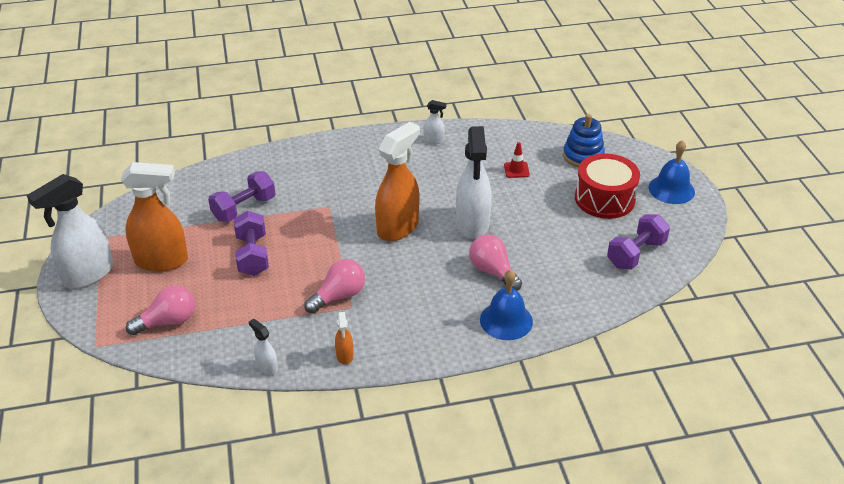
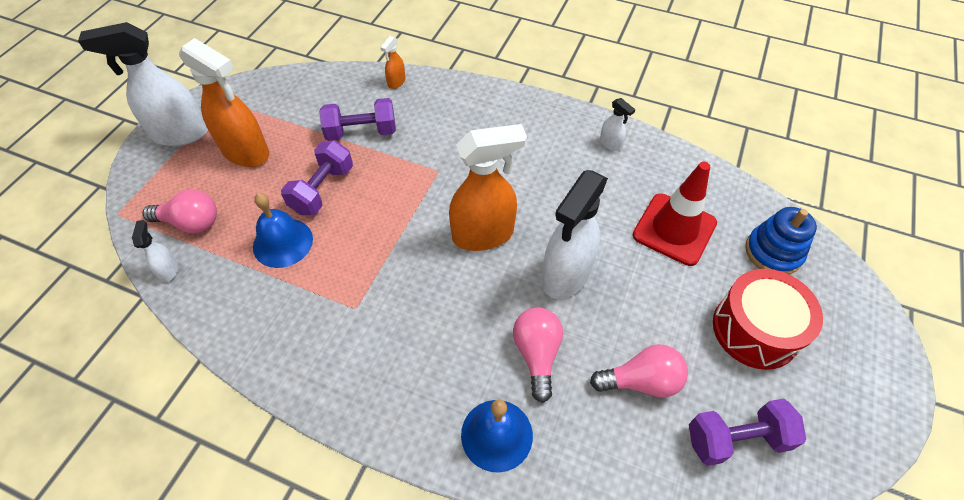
camera: 35 degrees right, 15 degrees up
(267, 367) = (219, 332): white spray bottle -> white spray bottle (168, 270)
(339, 296) = (355, 287): pink light bulb -> pink light bulb (641, 381)
(344, 356) = (296, 367): orange spray bottle -> orange spray bottle (396, 82)
(516, 170) = (674, 229): red traffic cone -> red traffic cone, size x2.19
(671, 189) = (862, 366): blue bell -> blue bell (283, 242)

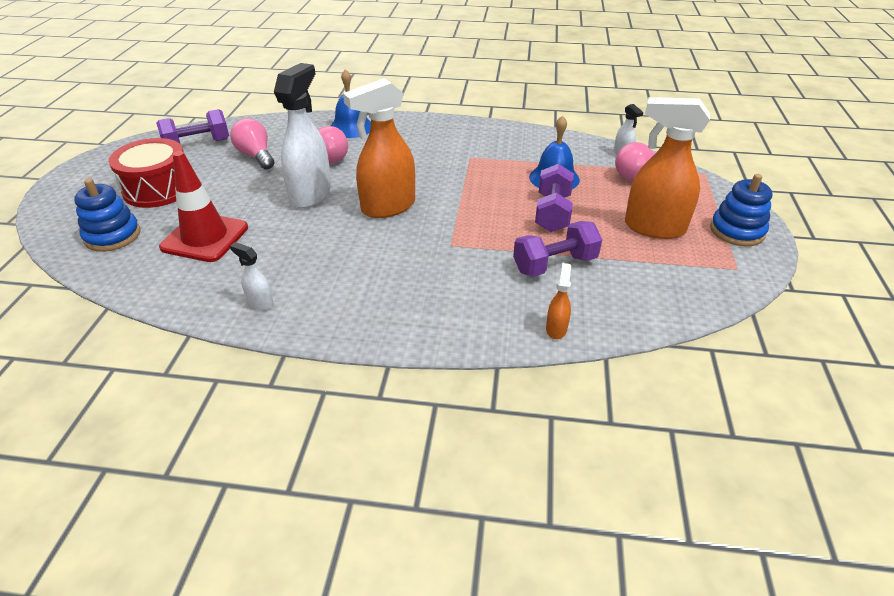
camera: 165 degrees right, 15 degrees down
(180, 134) = (737, 231): white spray bottle -> blue stacking toy
(641, 381) = (256, 156): pink light bulb -> pink light bulb turned 75 degrees clockwise

